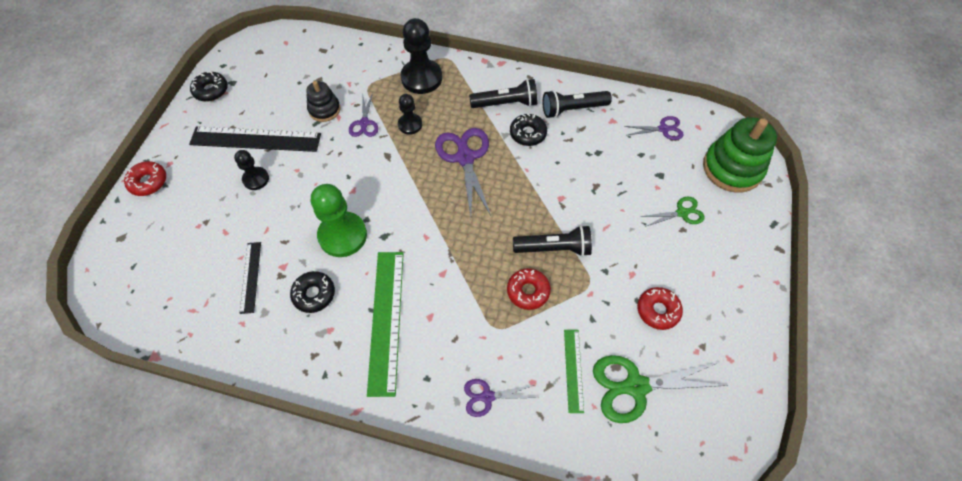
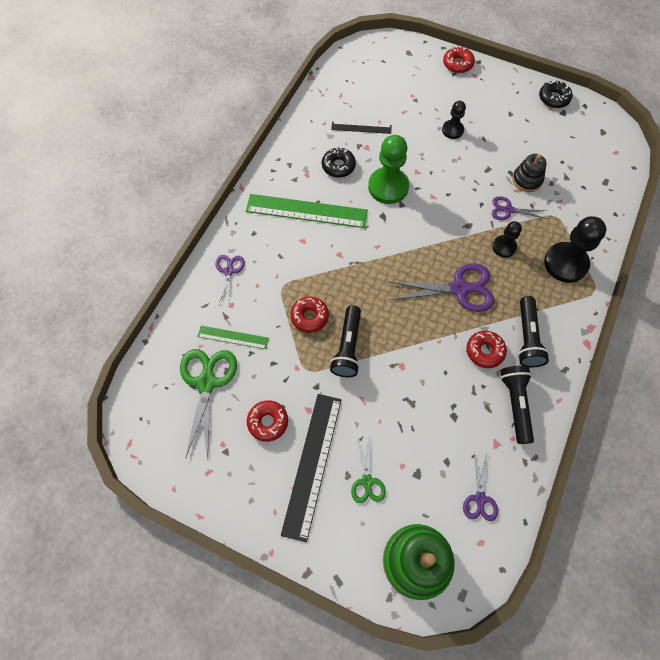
camera: 100 degrees right, 5 degrees up
(255, 139) = (495, 130): black ruler -> black ruler (312, 464)
(528, 133) = (484, 351): black donut -> red donut

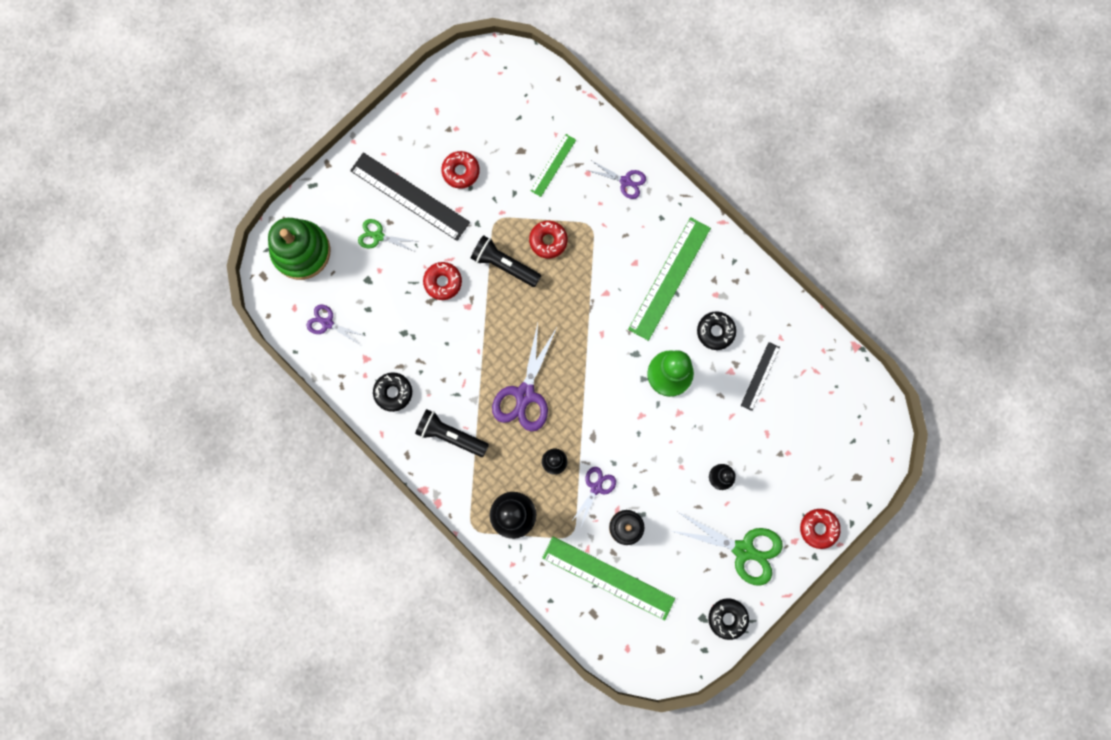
camera: 110 degrees right, 15 degrees up
(206, 382) = (517, 130): green scissors -> green scissors (743, 550)
(484, 351) = (452, 388): red donut -> red donut (443, 282)
(515, 404) = (393, 392): black flashlight -> black donut
(573, 180) = (608, 578): none -> green ruler

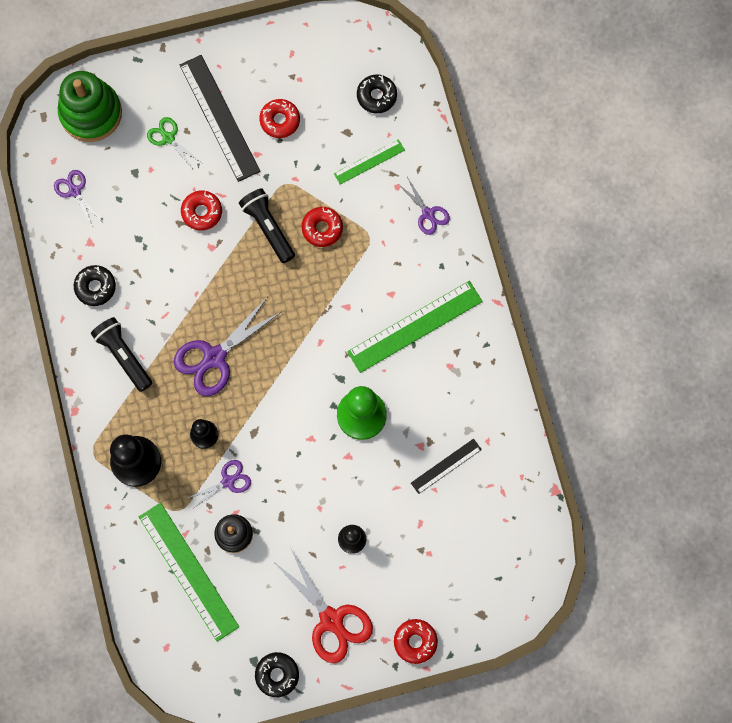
camera: 30 degrees right, 5 degrees down
(715, 331) = (428, 400): black donut -> black donut (376, 96)
(743, 550) = (331, 619): green scissors -> red scissors

